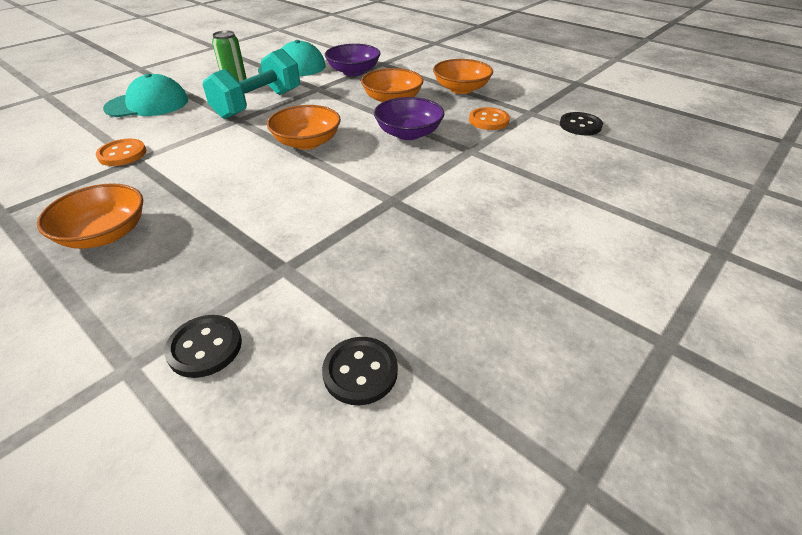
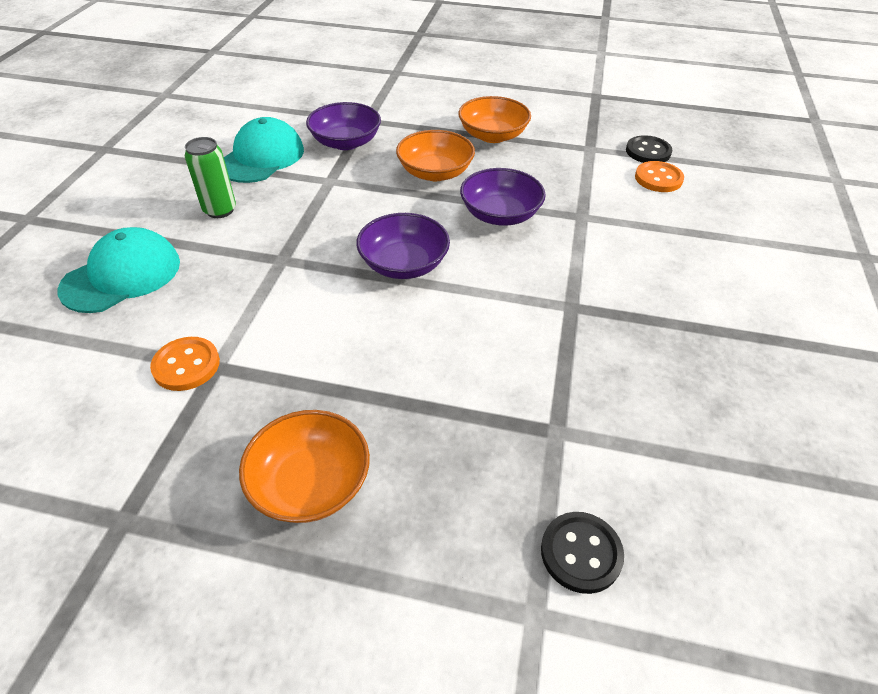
camera: 30 degrees left, 5 degrees up
(258, 104) = (280, 227): turquoise dumbbell -> none
(307, 142) = (404, 264): orange bowl -> purple bowl
(360, 372) = (733, 501): black button -> none
(488, 120) = (561, 171): orange button -> orange button (658, 178)

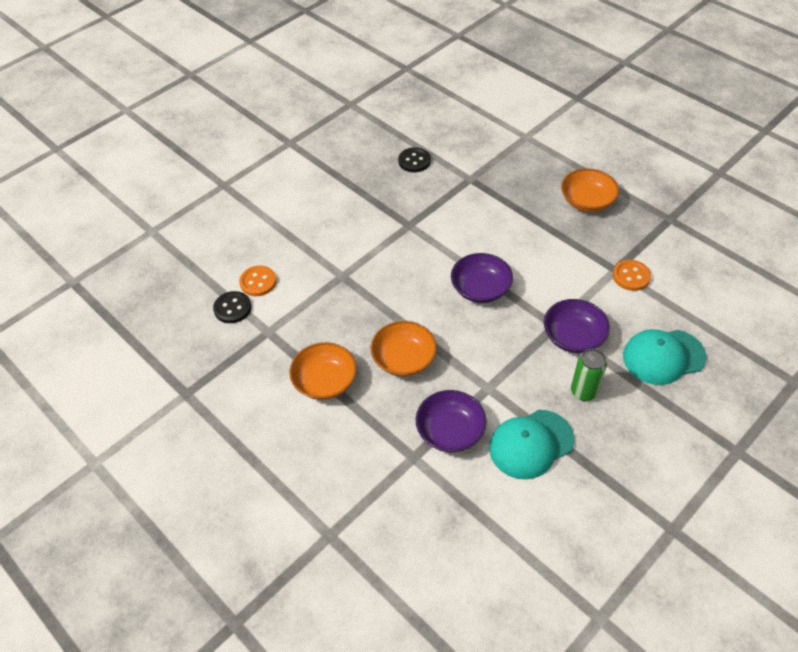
camera: 145 degrees left, 5 degrees up
(500, 214) = (391, 300): purple bowl -> purple bowl (573, 337)
(581, 553) = (496, 143): black button -> black button (414, 161)

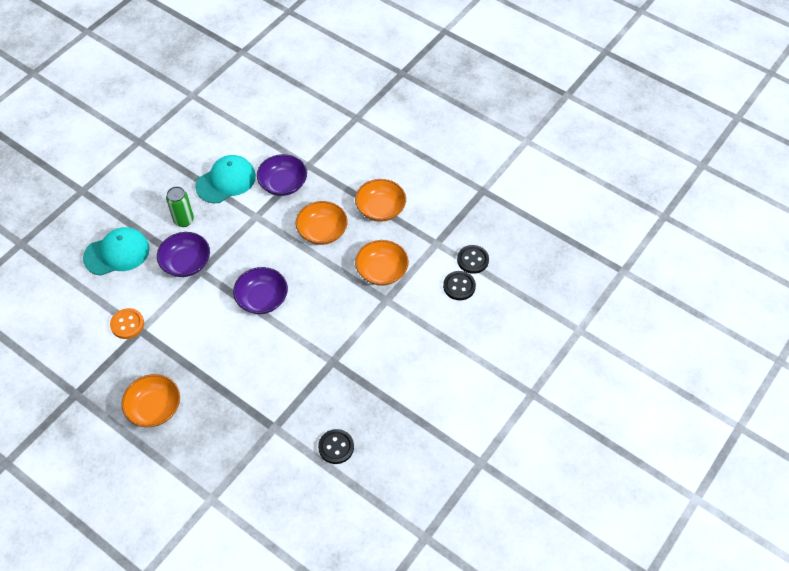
camera: 170 degrees right, 5 degrees up
(258, 282) = (459, 286): orange button -> black button
(340, 306) = (382, 271): none -> orange bowl

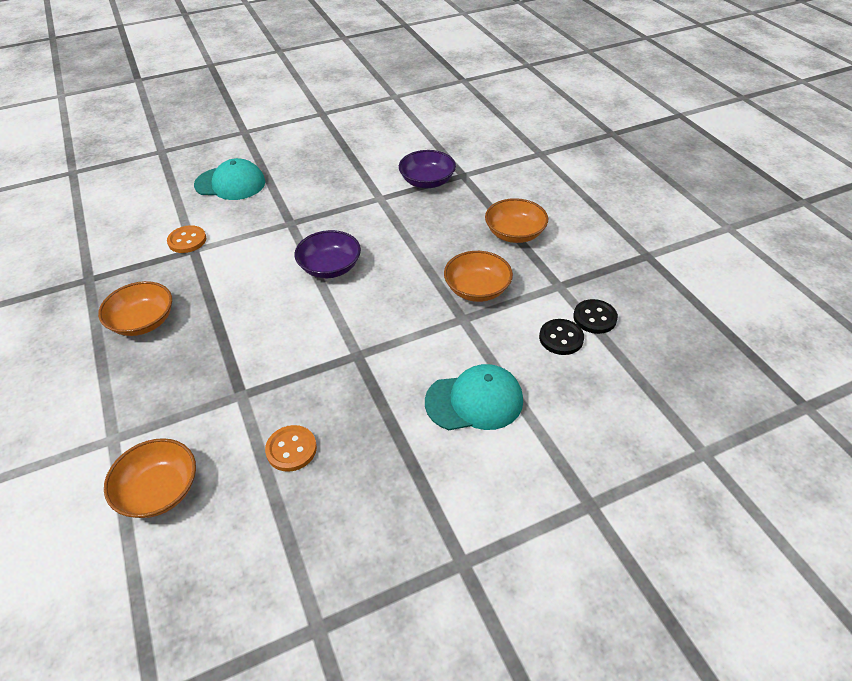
camera: 30 degrees right, 10 degrees down
(184, 220) = (310, 179): green can -> none
(186, 263) = (283, 212): purple bowl -> none
(226, 181) = (374, 163): turquoise cap -> turquoise cap (474, 401)
(322, 231) = (437, 232): orange bowl -> orange bowl (159, 490)
(336, 447) = (291, 449): black button -> orange button

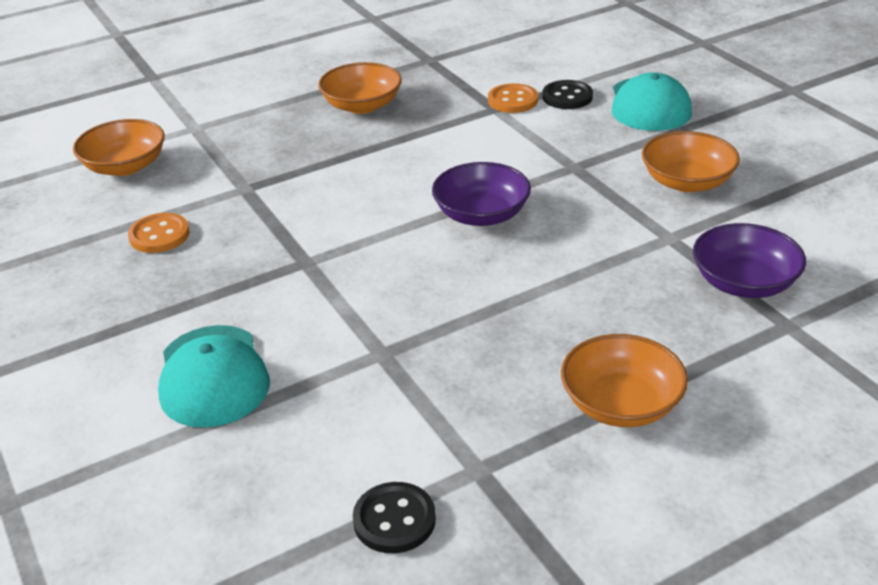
camera: 85 degrees right, 10 degrees down
(477, 289) = (453, 364): orange bowl -> orange bowl (687, 182)
(561, 338) = (340, 471): black button -> black button (567, 97)

